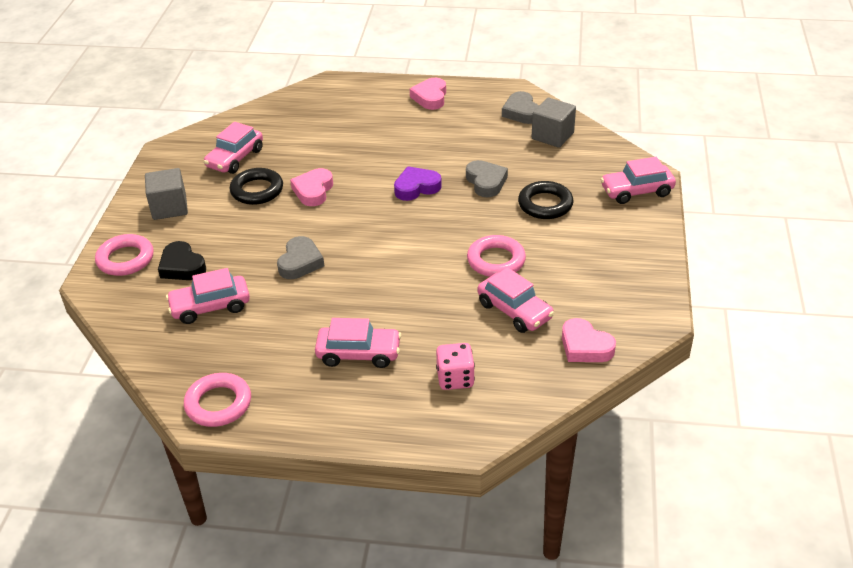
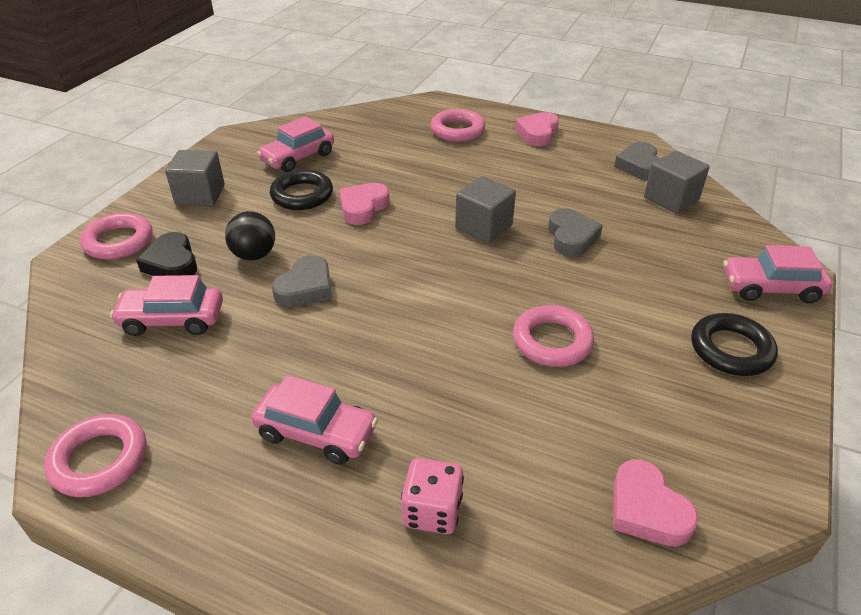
camera: 15 degrees right, 0 degrees up
(245, 246) = (254, 255): none -> black ball
(361, 107) = (457, 130): none -> pink ring
(416, 187) = (483, 227): purple heart -> grey cube
(514, 311) = (555, 422): pink car -> none
(545, 204) = (640, 280): black ring -> black ring (731, 349)

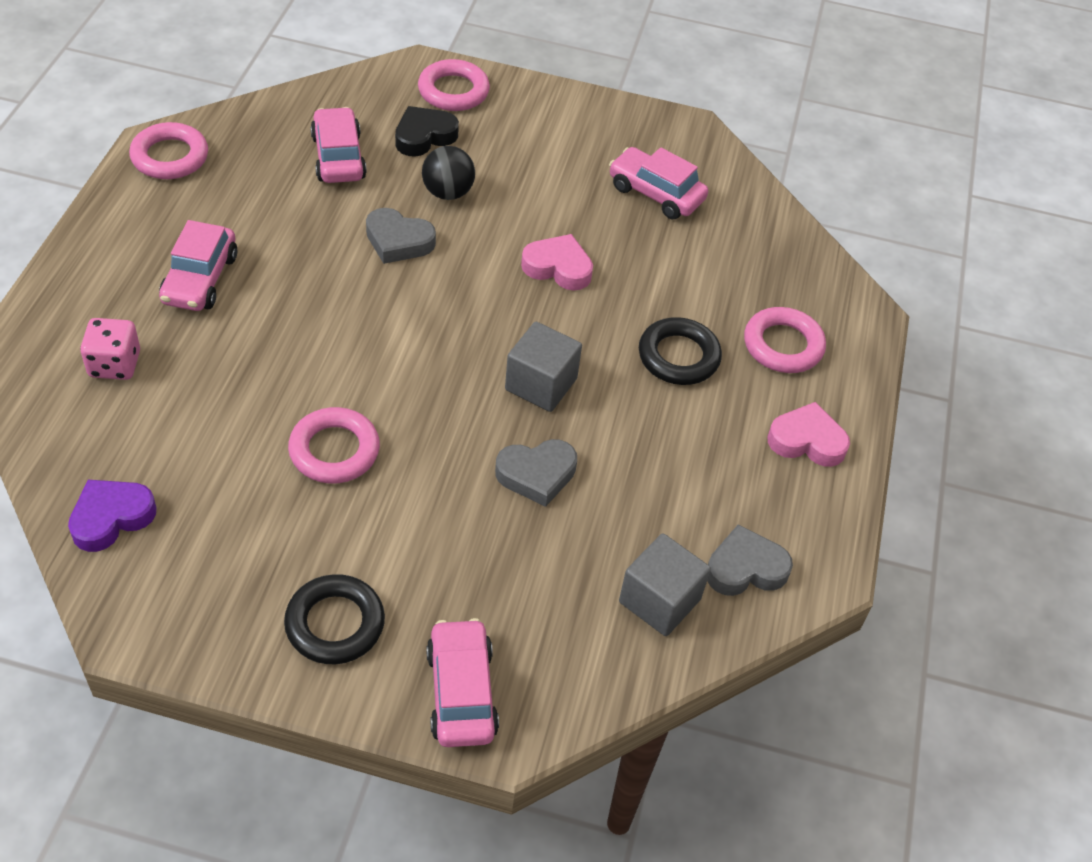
camera: 75 degrees right, 10 degrees up
(200, 195) = (551, 128): grey cube -> none
(302, 195) = (572, 210): black ring -> black ring (678, 356)
(647, 509) = (111, 518): pink heart -> purple heart

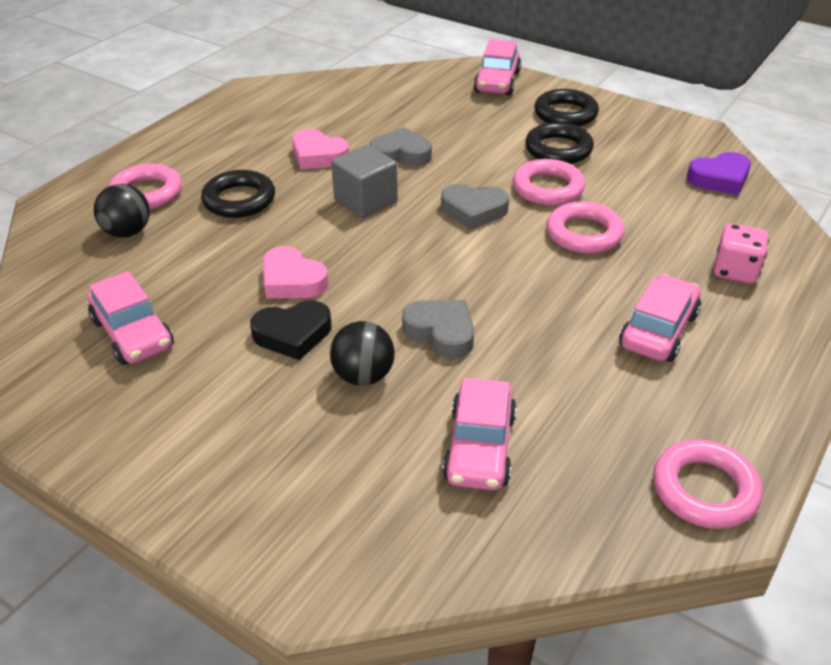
camera: 155 degrees left, 10 degrees down
(333, 532) = (558, 149): none -> black ring
(424, 136) = (357, 458): black heart -> black heart (293, 334)
(453, 91) = (281, 527): pink ring -> pink ring (584, 234)
(659, 600) = (358, 94): grey cube -> none
(745, 568) = (294, 98): grey heart -> grey heart (473, 211)
(754, 291) = (127, 232): none -> black ball
(807, 441) = (192, 141): pink heart -> pink heart (318, 155)

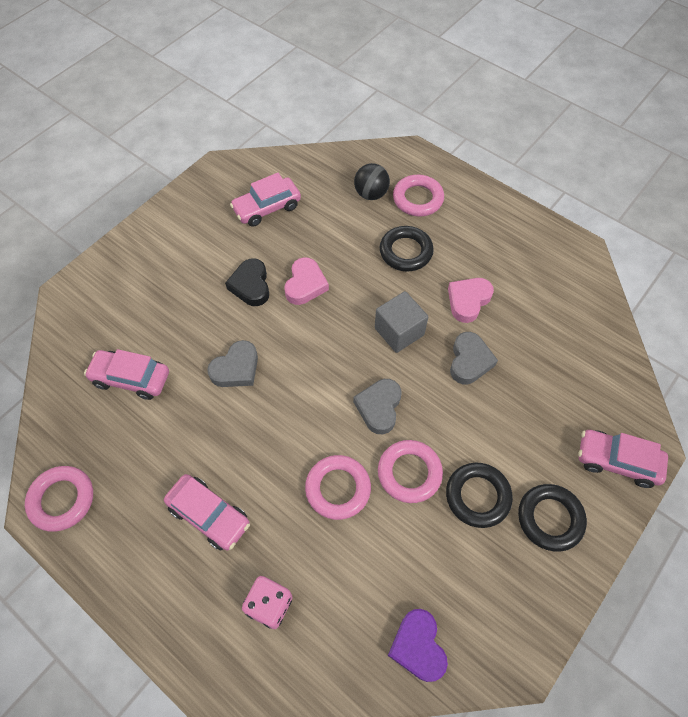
camera: 95 degrees right, 20 degrees up
(292, 280) = (305, 284): pink heart -> pink heart turned 150 degrees clockwise
(363, 376) = (205, 322): black ball -> none

